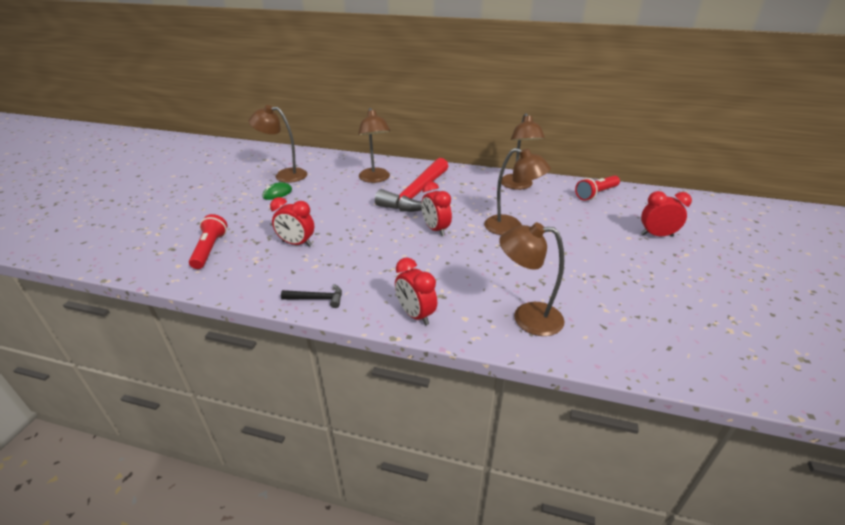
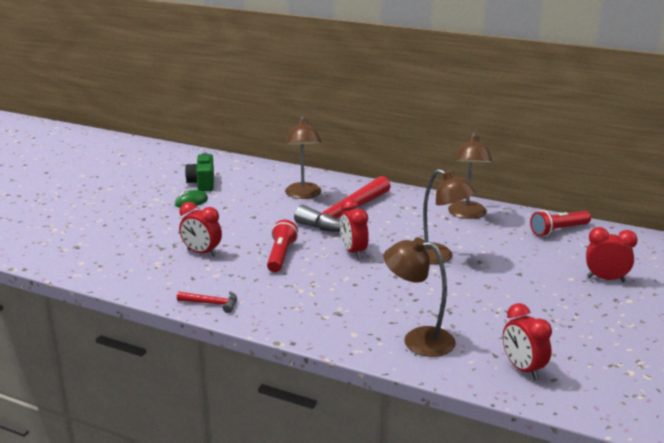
camera: 10 degrees right, 10 degrees down
(210, 249) = (114, 251): red flashlight -> red flashlight (281, 256)
(284, 175) = (202, 183): brown lamp -> green camera
(317, 299) = (212, 303): black hammer -> red hammer
(415, 315) = (305, 326): red clock -> red clock (523, 369)

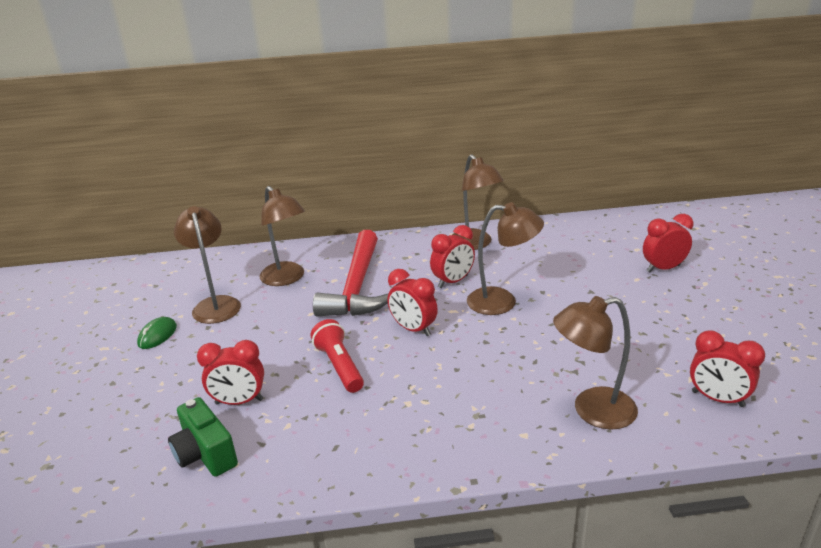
camera: 30 degrees left, 5 degrees up
(202, 183) = (149, 305): green camera -> green camera (205, 454)
(212, 303) = (323, 471): red hammer -> none
(242, 196) = (215, 304): none -> brown lamp
(418, 233) = (453, 281): none -> red clock
(558, 230) = (569, 233): red flashlight -> none

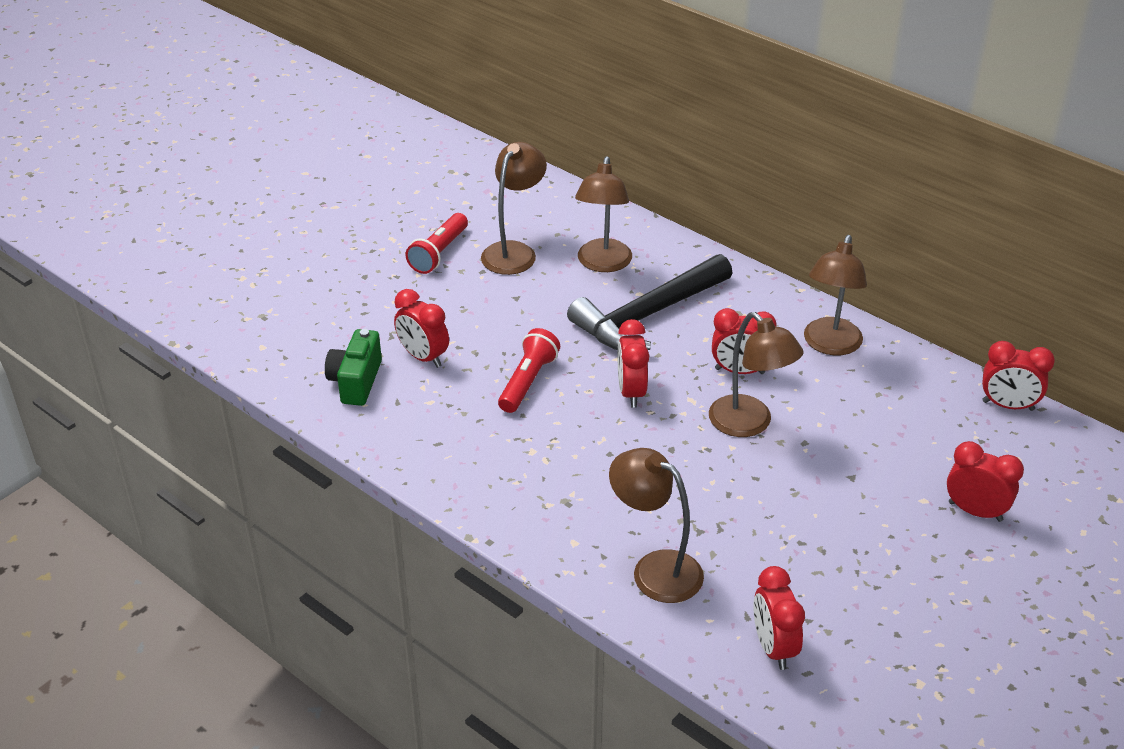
camera: 45 degrees right, 10 degrees up
(157, 335) = (439, 253): green mouse -> red flashlight
(357, 287) = (647, 315): red hammer -> black hammer
(592, 221) = (1008, 406): none -> red clock

